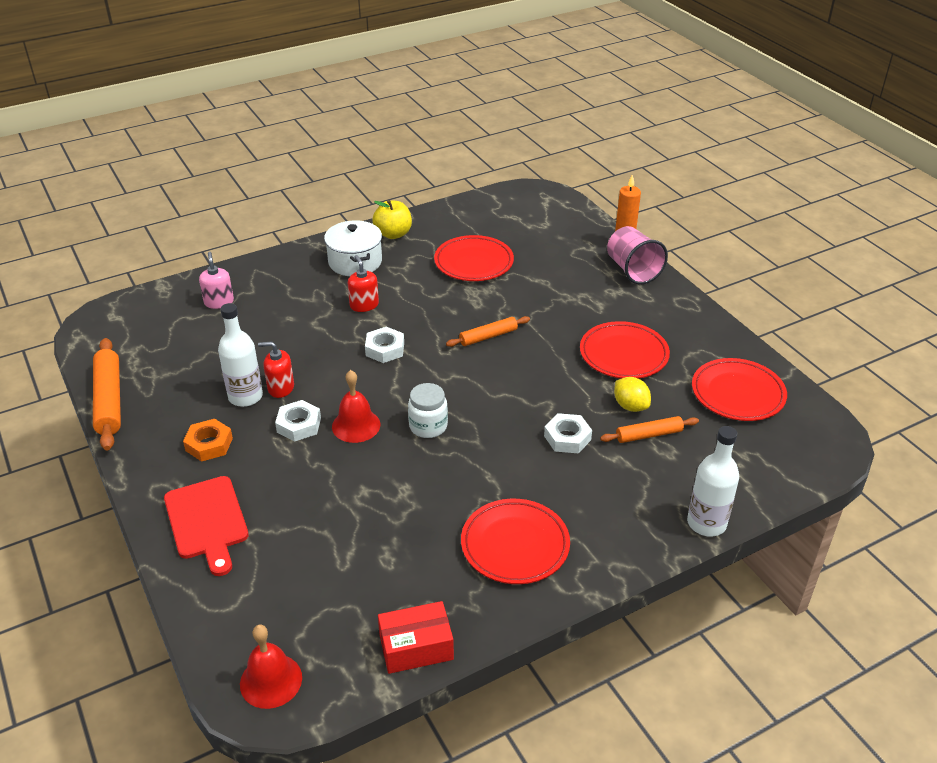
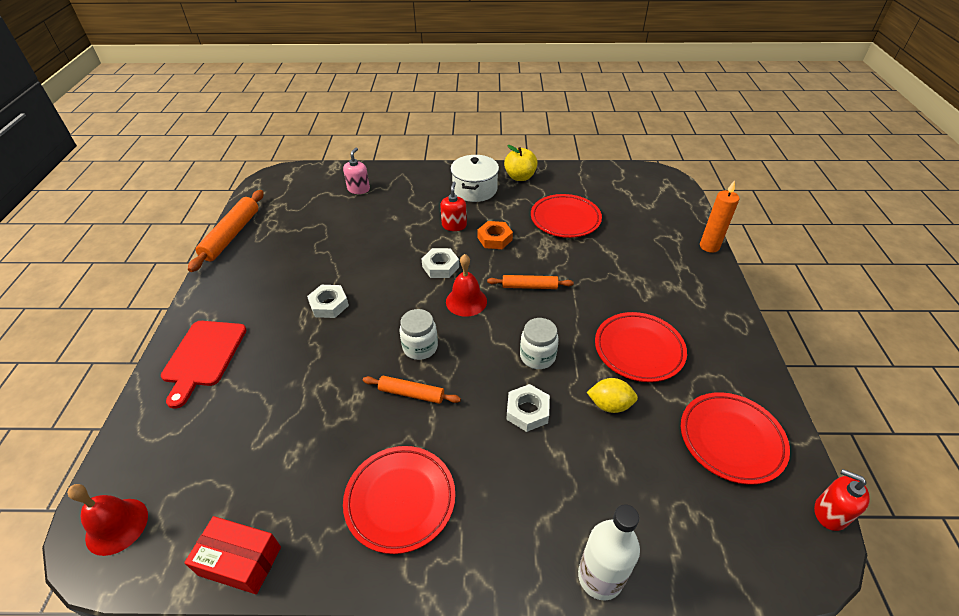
camera: 30 degrees right, 5 degrees up
(209, 444) = (259, 294): orange nut -> orange nut (494, 238)
(245, 396) = (314, 267): white bottle -> none
(281, 388) = (342, 269): red soap dispenser -> red soap dispenser (830, 513)
(356, 425) = (368, 322): red bell -> red bell (466, 301)
(542, 392) = (537, 356): none -> white jar
(630, 406) = (609, 405): yellow lemon -> yellow lemon turned 75 degrees counterclockwise
(632, 270) = (703, 272): pink cup -> none
(649, 435) = (607, 443): orange rolling pin -> orange rolling pin (411, 393)

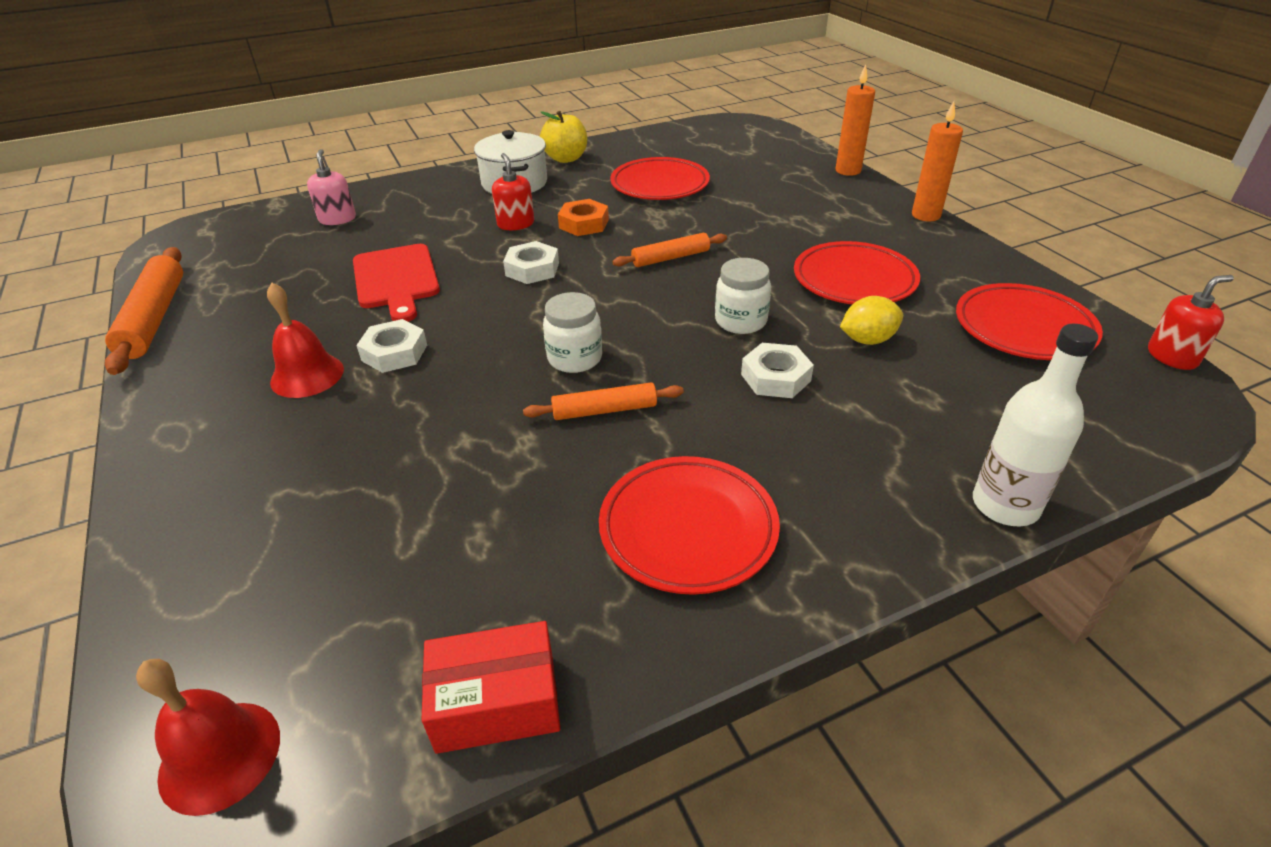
camera: 25 degrees left, 5 degrees down
(203, 356) = (218, 476): red cutting board -> red cutting board (396, 280)
(466, 301) = (599, 294): red bell -> red bell (307, 375)
(737, 309) = (926, 215): none -> orange candle
(830, 513) = (1172, 356): red soap dispenser -> red soap dispenser turned 150 degrees clockwise

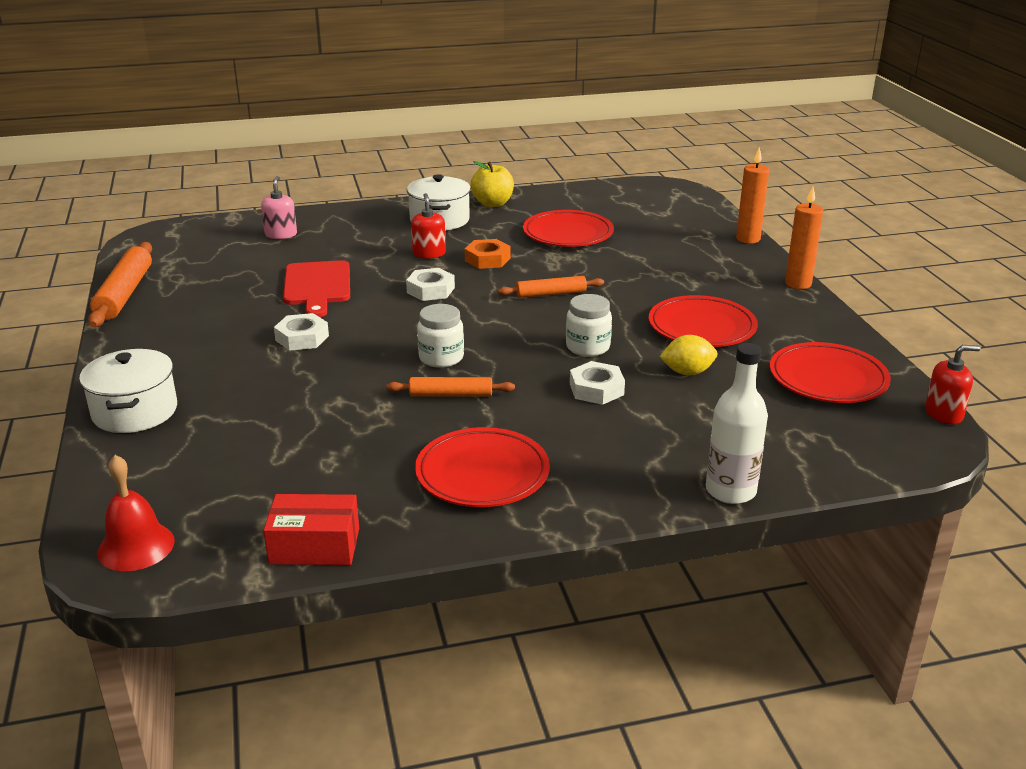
camera: 10 degrees right, 10 degrees down
(188, 498) = (135, 411): none -> white pot
(307, 375) = (232, 345): red bell -> none

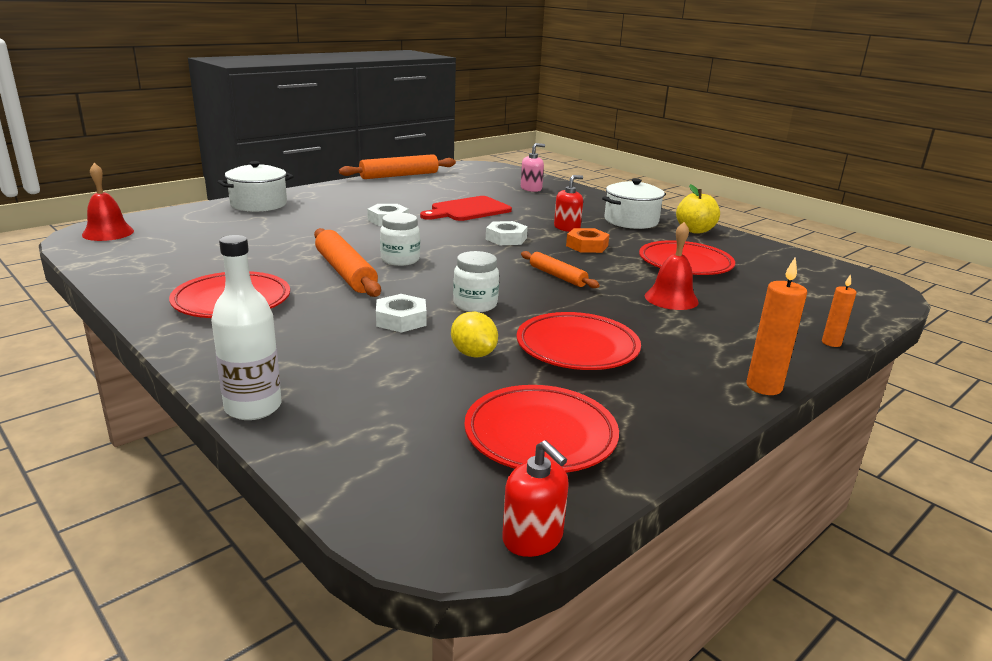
camera: 60 degrees right, 5 degrees down
(314, 546) = (117, 271): red box -> none
(451, 395) = (345, 272): orange rolling pin -> orange rolling pin, size x1.67
(635, 264) = (671, 298): none -> red bell
(748, 239) = (831, 343): orange candle -> orange candle, size x0.61

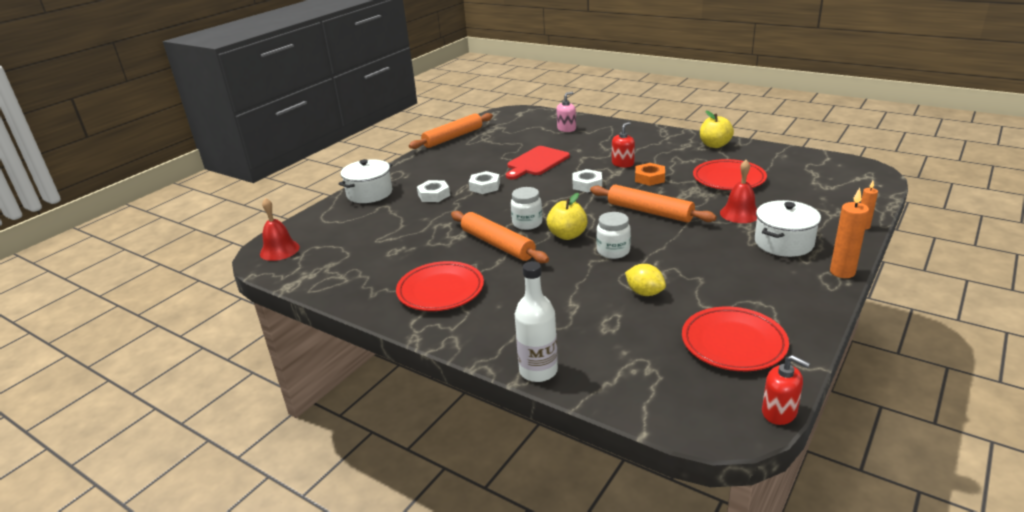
camera: 10 degrees left, 5 degrees up
(401, 320) = (573, 277): white nut -> white nut (434, 195)
(435, 279) = (567, 235): none -> yellow apple
(557, 276) = (650, 212): orange rolling pin -> orange rolling pin, size x1.67
(577, 348) = (707, 271): red plate -> none
(631, 221) = (663, 146): white pot -> white pot (783, 243)

